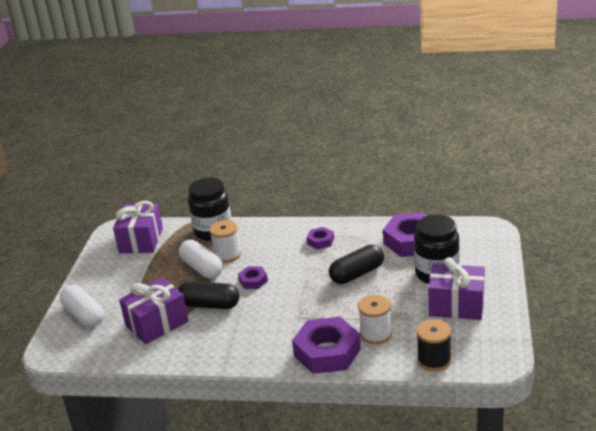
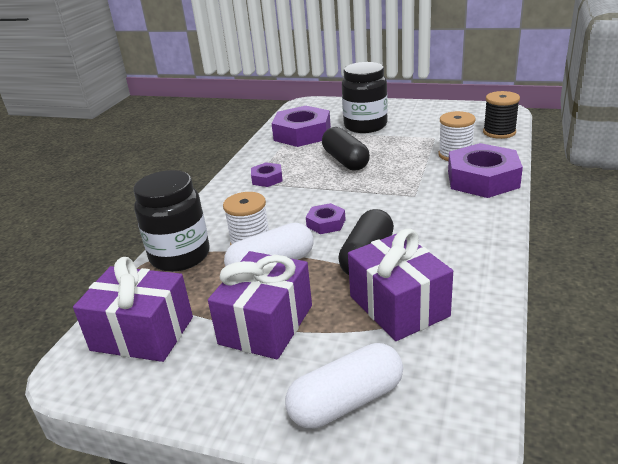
camera: 80 degrees left, 0 degrees up
(456, 305) = (418, 120): purple gift -> purple gift (266, 324)

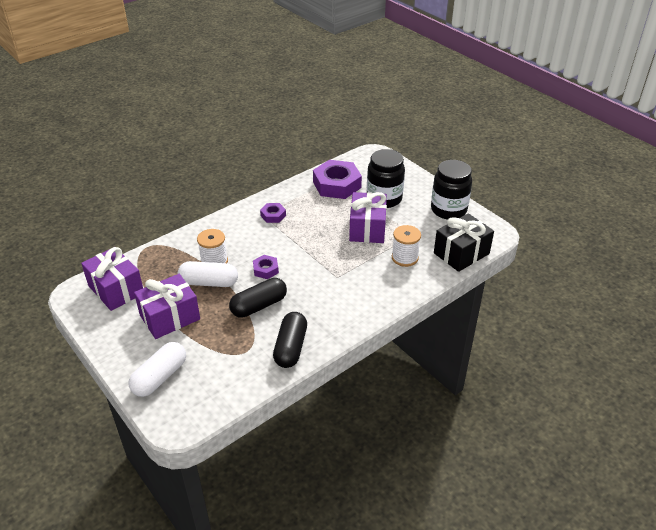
camera: 30 degrees right, 10 degrees up
(180, 256) = (174, 250): black jar -> black jar (448, 210)
(345, 160) = (333, 225): black capsule -> black capsule (291, 347)
(346, 401) = (160, 377): white capsule -> white capsule turned 60 degrees counterclockwise
(399, 306) = (237, 344): purple gift -> purple gift (367, 228)
(482, 179) = (392, 287): purple nut -> none
(499, 132) = (461, 253): black spool -> black gift

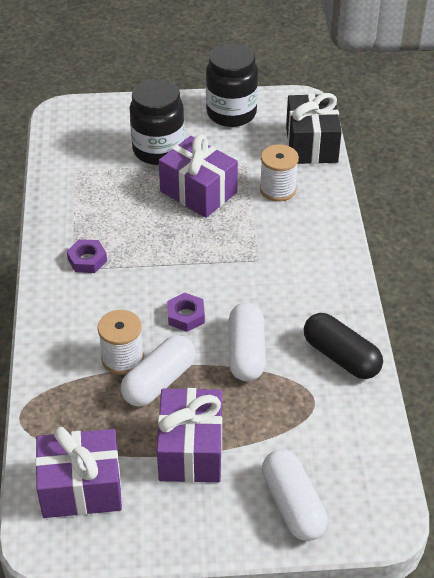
camera: 55 degrees left, 5 degrees up
(259, 306) = (246, 352): black capsule -> white capsule
(337, 185) = (88, 174): purple nut -> none

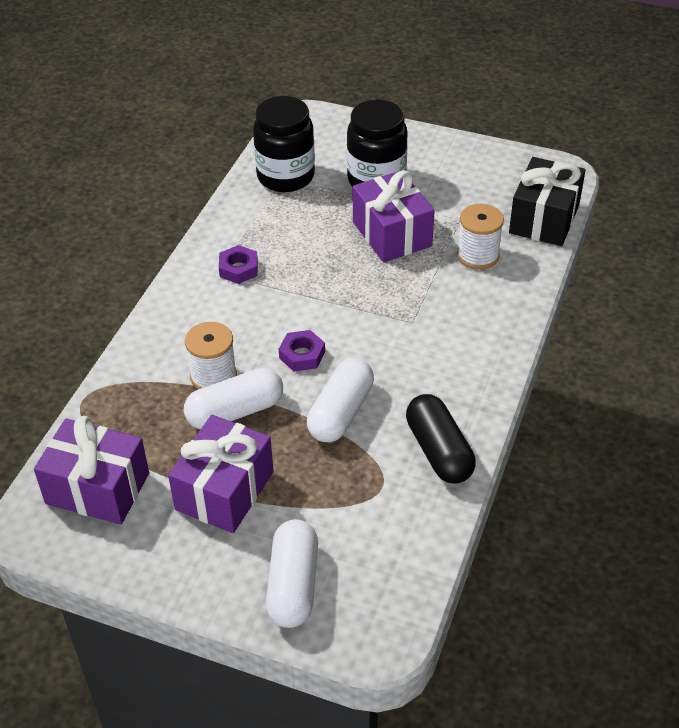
camera: 25 degrees right, 0 degrees up
(231, 113) = (476, 163): black jar -> black jar (285, 176)

